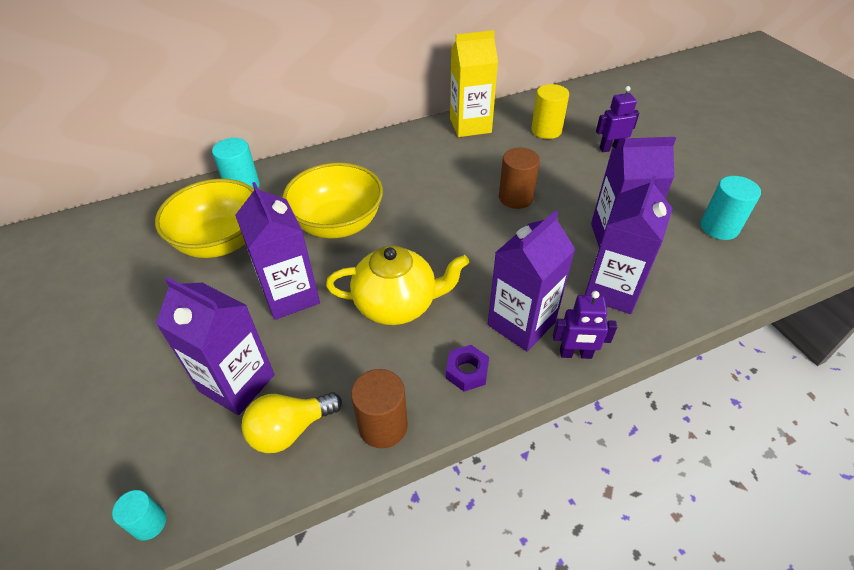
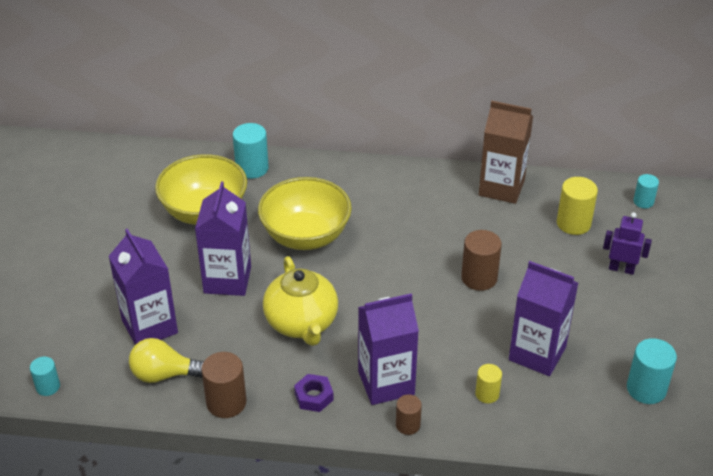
camera: 30 degrees right, 5 degrees down
(397, 304) = (302, 323): yellow teapot -> yellow teapot turned 45 degrees clockwise
(470, 125) = (501, 188): yellow carton -> brown carton
(575, 354) = (408, 425): purple robot -> brown cylinder
(578, 99) = (643, 202): none -> turquoise cylinder
(612, 290) = (487, 394): purple carton -> yellow cylinder

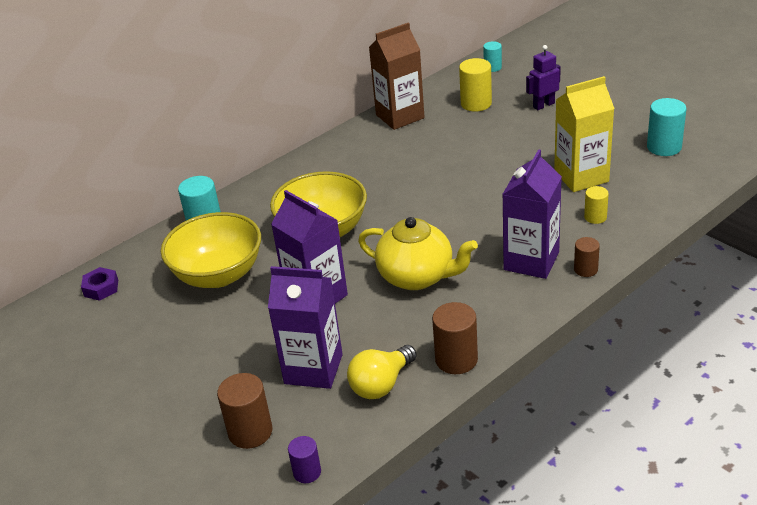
camera: 45 degrees left, 5 degrees down
(48, 387) = (307, 472): turquoise cylinder -> purple cylinder
(313, 397) = (504, 306): purple nut -> purple nut (101, 288)
(479, 278) = (477, 168): brown cylinder -> brown cylinder (250, 432)
(537, 353) = (581, 177): purple carton -> yellow carton

